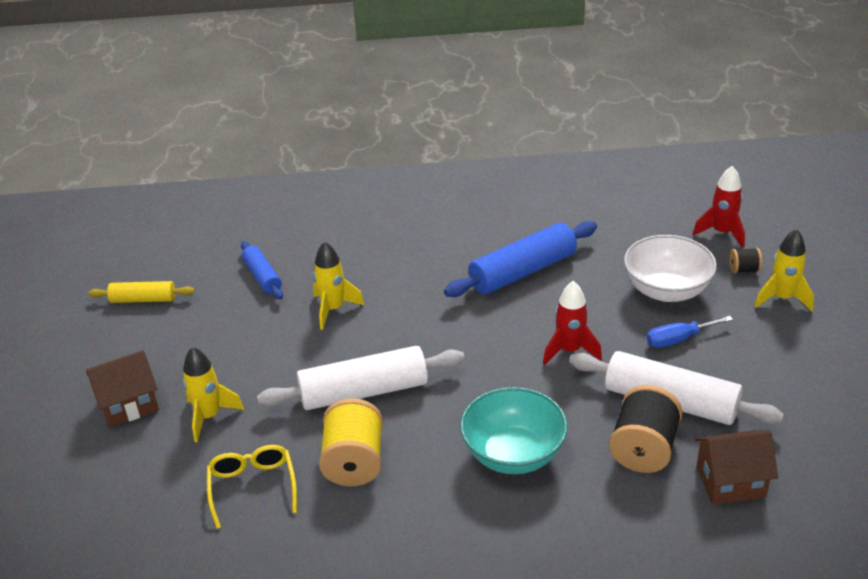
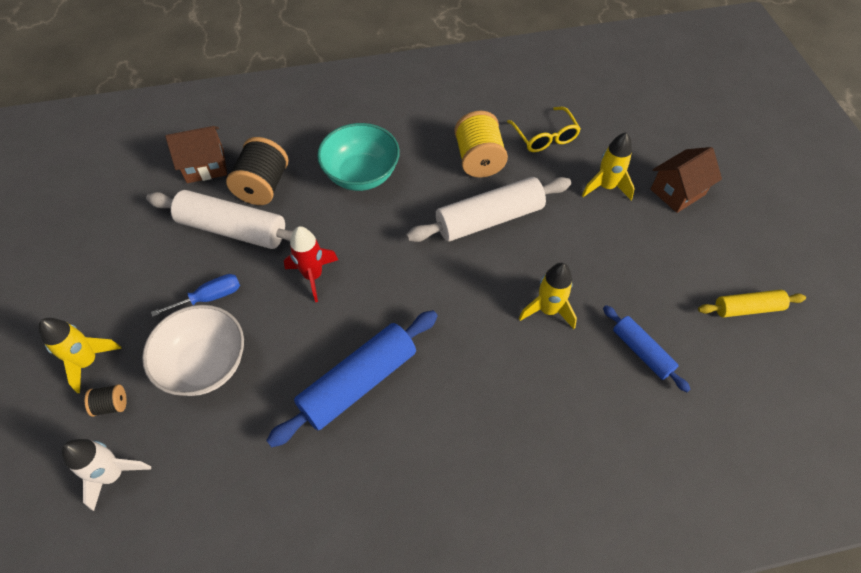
camera: 170 degrees right, 20 degrees up
(722, 233) = (113, 474): red rocket -> white rocket

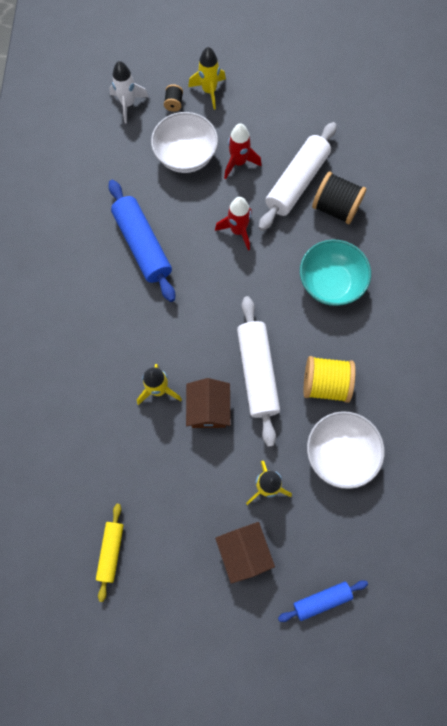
camera: 105 degrees right, 15 degrees up
(205, 166) = (367, 169): brown house -> brown house (208, 409)
(210, 297) = (238, 162): blue screwdriver -> red rocket
(545, 137) = (340, 453): yellow glasses -> white bowl
(642, 351) = (102, 447): blue rolling pin -> blue rolling pin (321, 600)

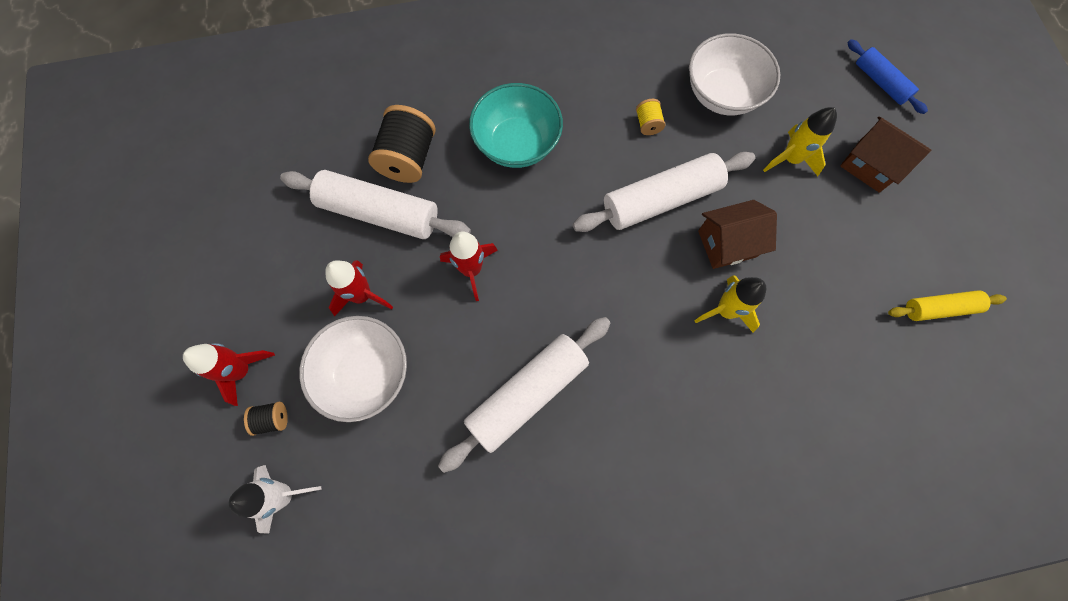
camera: 105 degrees left, 0 degrees up
(142, 245) = (527, 394): blue rolling pin -> white rolling pin
(209, 91) = (241, 370): yellow rocket -> red rocket
(244, 552) = (869, 165): brown house -> brown house turned 75 degrees clockwise
(325, 384) = (648, 124): yellow spool -> yellow spool, size x0.48

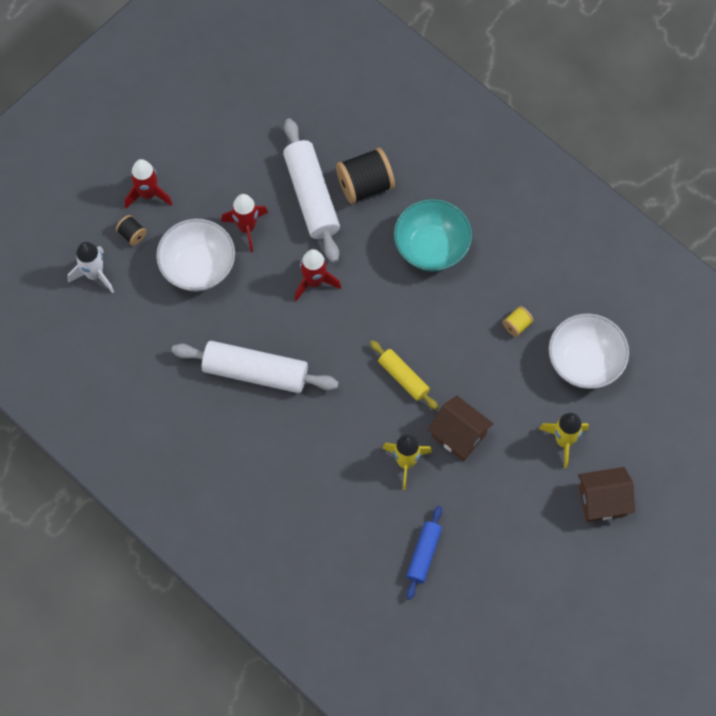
camera: 55 degrees right, 5 degrees down
(661, 199) = (460, 371): white rolling pin -> none
(869, 165) = (602, 501): brown house -> brown house turned 75 degrees clockwise
(880, 82) = (688, 471): blue rolling pin -> blue rolling pin (424, 554)
(939, 308) = (515, 606): yellow rolling pin -> yellow rolling pin (403, 378)

